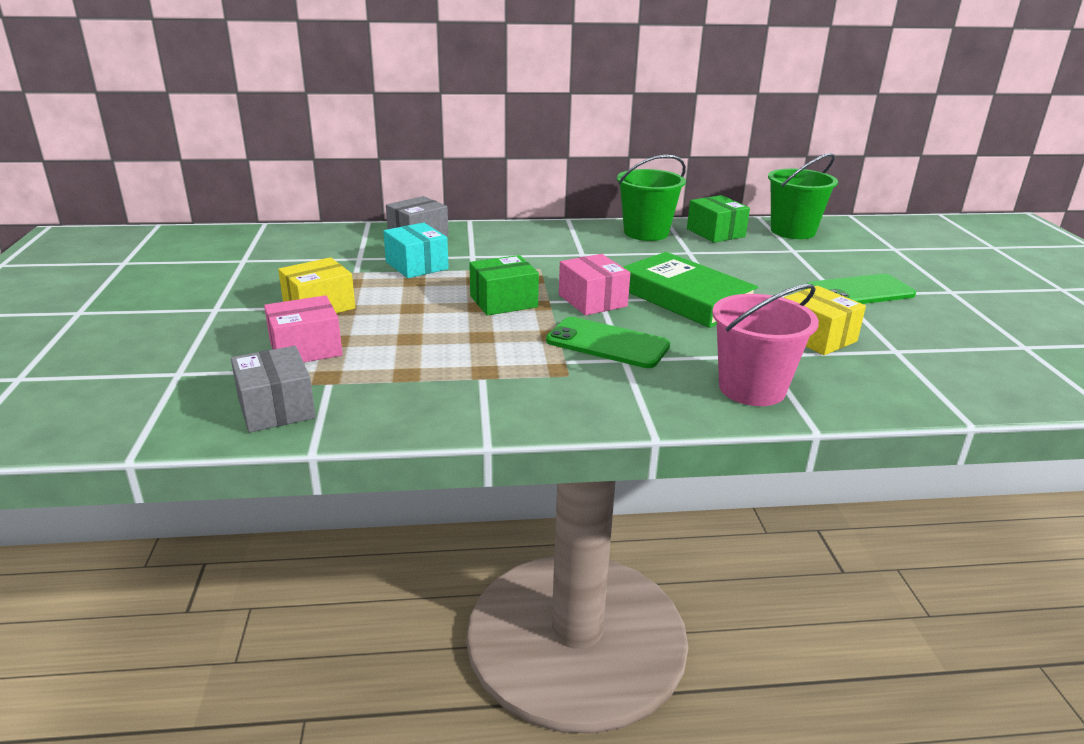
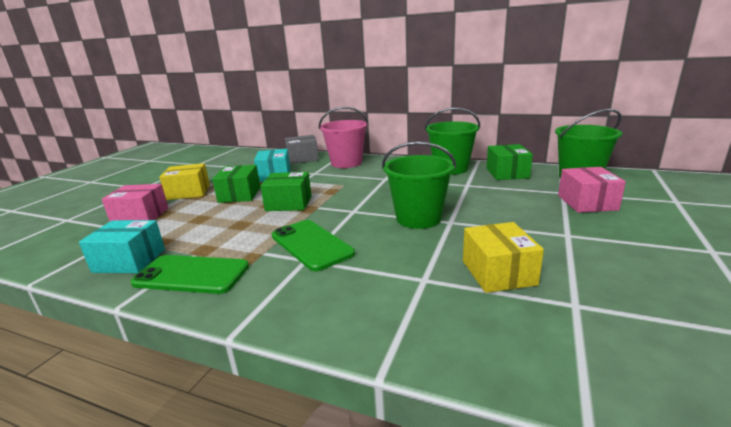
camera: 30 degrees right, 5 degrees down
(276, 408) = (65, 250): grey box -> none
(406, 400) = (129, 260): none -> turquoise box
(411, 299) = (239, 195): none -> green box
(592, 300) = (347, 211): pink box -> pink box (587, 202)
(684, 298) = (418, 218): green book -> green bucket
(752, 389) = (372, 311): pink bucket -> pink bucket (346, 163)
(859, 292) = (594, 236): green phone -> green phone (192, 275)

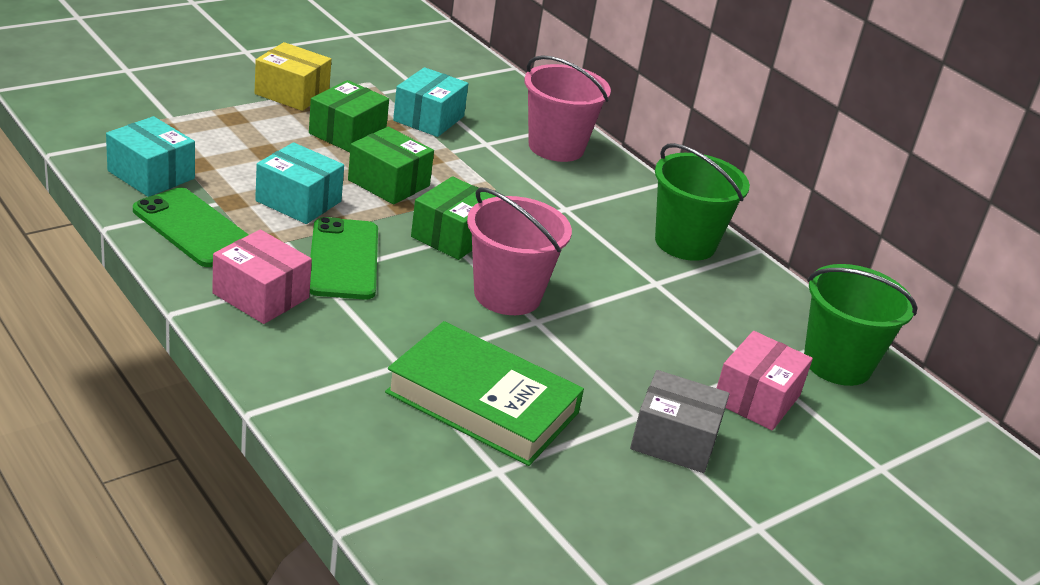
camera: 25 degrees right, 10 degrees up
(140, 216) = (206, 108): pink box -> pink box (261, 295)
(248, 231) = (298, 201): none -> turquoise box
(302, 158) = (508, 102): grey box -> grey box (674, 440)
(418, 218) = (507, 295): green bucket -> pink bucket
(498, 272) = (482, 403): yellow box -> green book
(507, 173) = (750, 296): green box -> green box (452, 236)

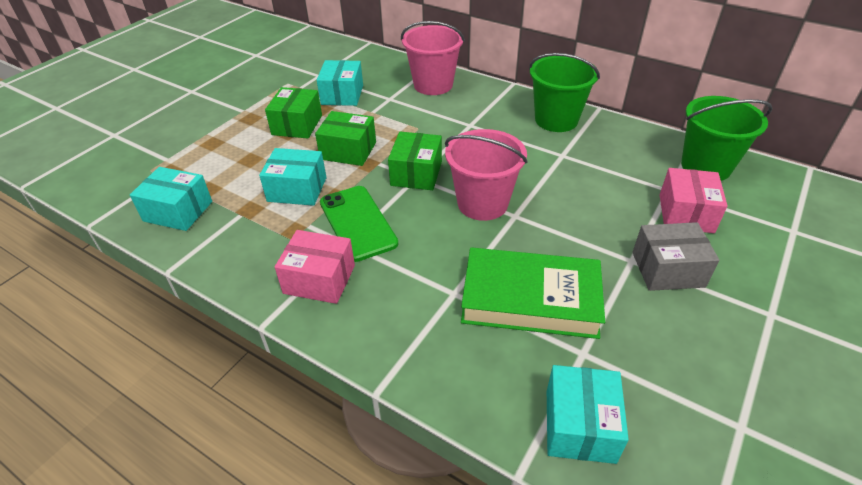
camera: 15 degrees left, 10 degrees up
(194, 228) = (235, 243): green phone -> none
(292, 93) = (241, 110): yellow box -> none
(438, 523) = (580, 425): none -> turquoise box

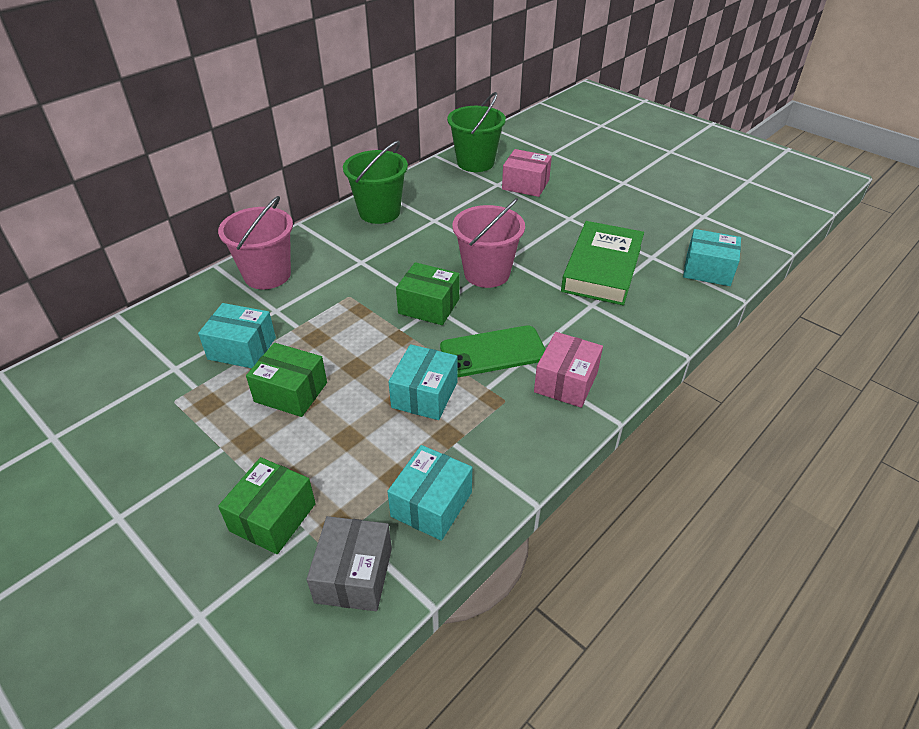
camera: 80 degrees left, 0 degrees up
(348, 151) = (368, 350): green box -> green box (273, 517)
(668, 269) = (580, 206): grey box -> grey box (354, 575)

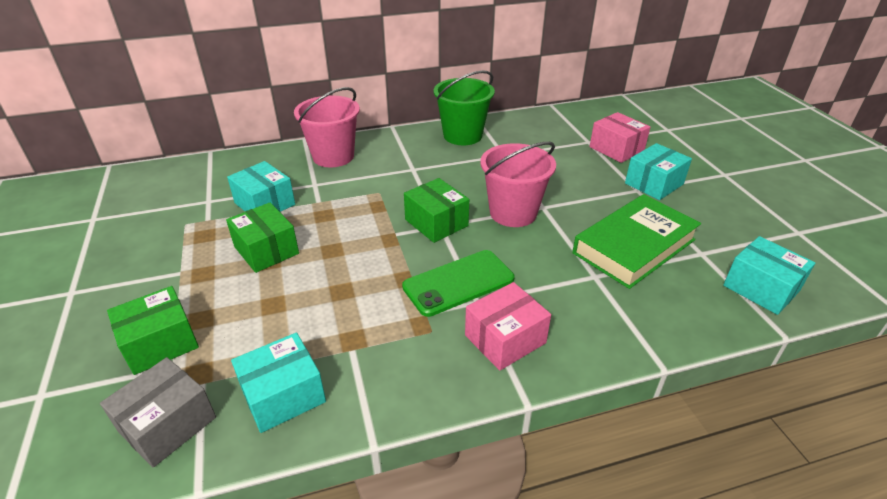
camera: 30 degrees right, 5 degrees down
(424, 394) = (365, 295): turquoise box -> turquoise box (654, 184)
(475, 162) = (583, 119): green bucket -> none
(493, 352) = (458, 283): green phone -> green phone turned 45 degrees counterclockwise

